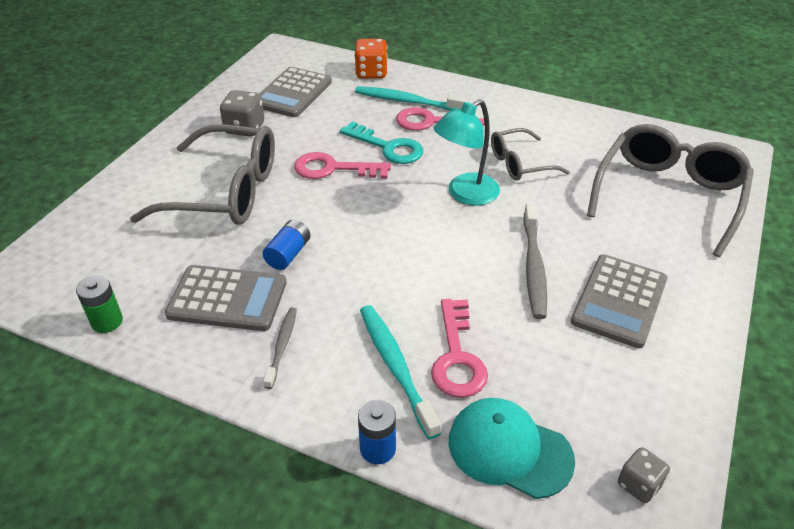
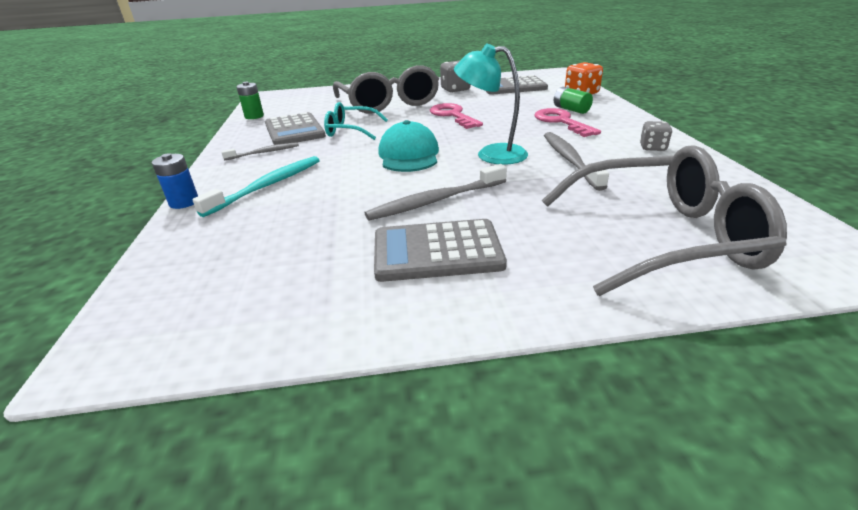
camera: 60 degrees right, 10 degrees down
(288, 254) = (350, 130): blue battery -> turquoise glasses
(388, 147) = (504, 120): turquoise key -> none
(407, 101) = (571, 109): turquoise toothbrush -> green battery
(457, 357) = (293, 202): pink key -> none
(509, 450) = (200, 248): turquoise cap -> turquoise cap (409, 155)
(519, 164) = (570, 160): grey glasses -> grey toothbrush
(639, 484) = (177, 325): grey dice -> grey dice (652, 148)

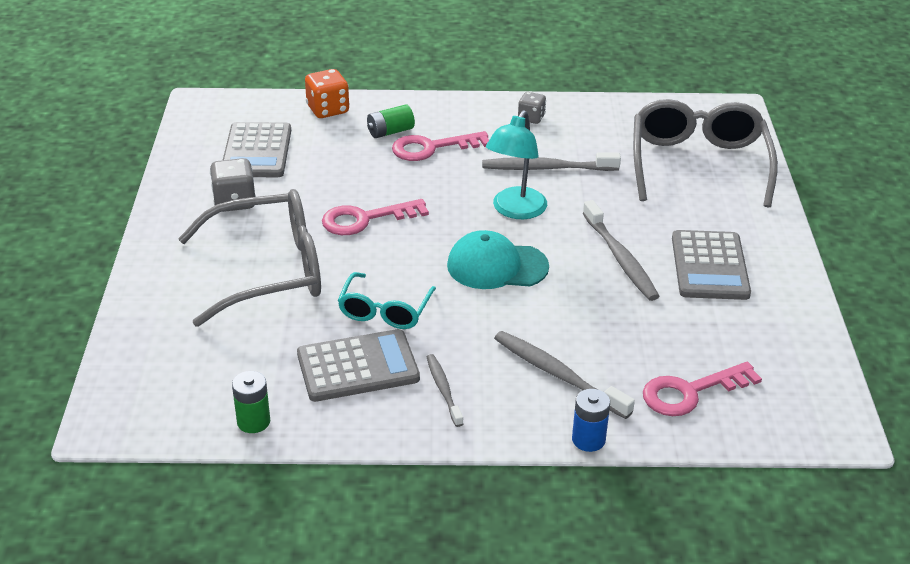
camera: 85 degrees left, 5 degrees up
(221, 246) = (690, 392): none -> pink key
(268, 186) = (558, 374): turquoise toothbrush -> grey toothbrush

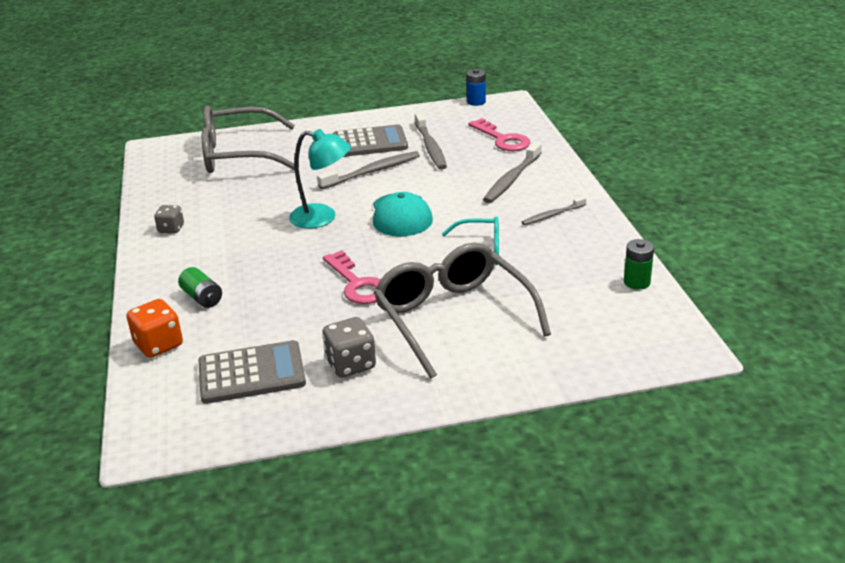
camera: 100 degrees left, 5 degrees down
(358, 367) = (550, 251): grey calculator -> none
(432, 148) = (230, 270): pink key -> none
(546, 168) = (255, 212): grey toothbrush -> grey toothbrush (430, 147)
(588, 440) = (565, 164): blue battery -> blue battery (476, 102)

